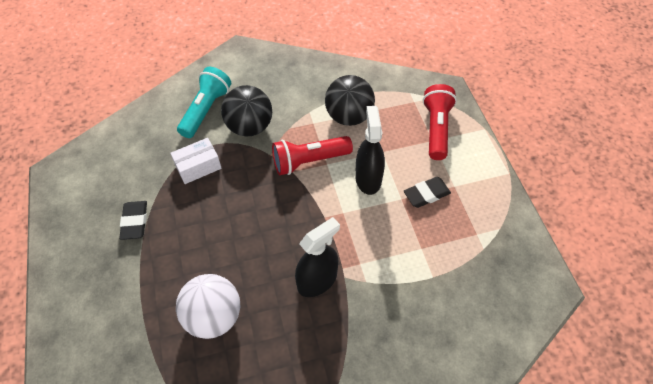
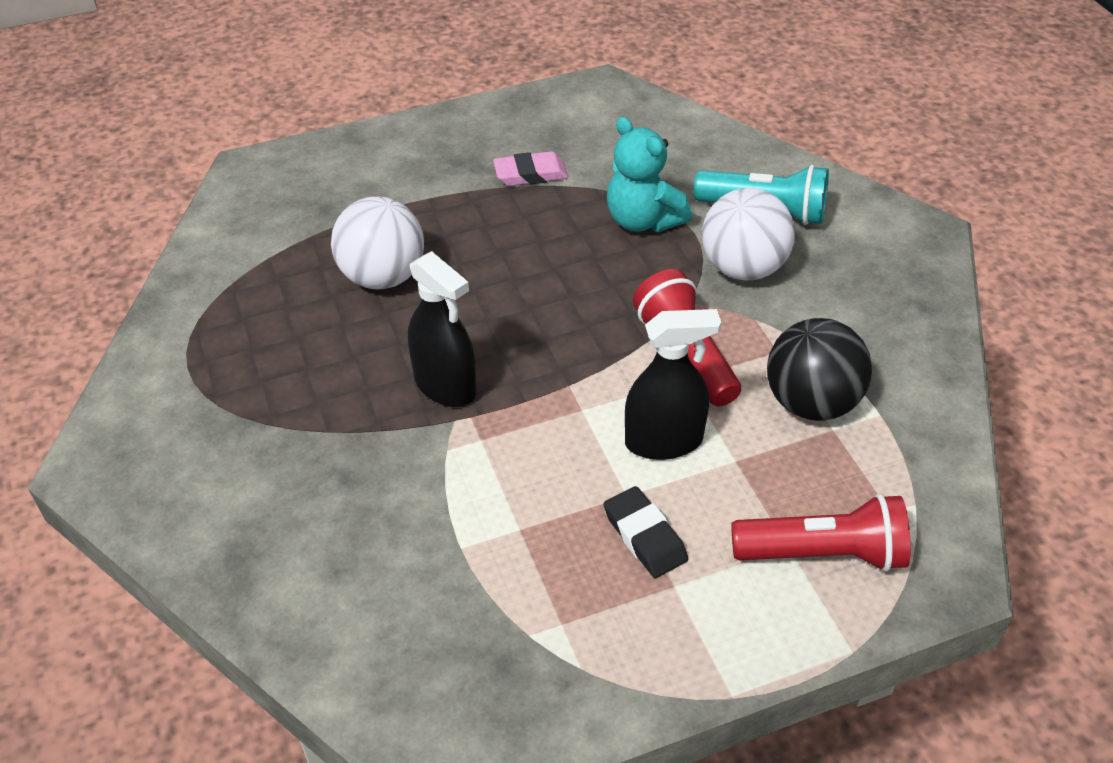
camera: 85 degrees right, 10 degrees down
(135, 222) = (530, 174): black eraser -> pink eraser
(198, 166) = (643, 220): white box -> turquoise teddy bear
(249, 127) = (743, 268): black ball -> white ball

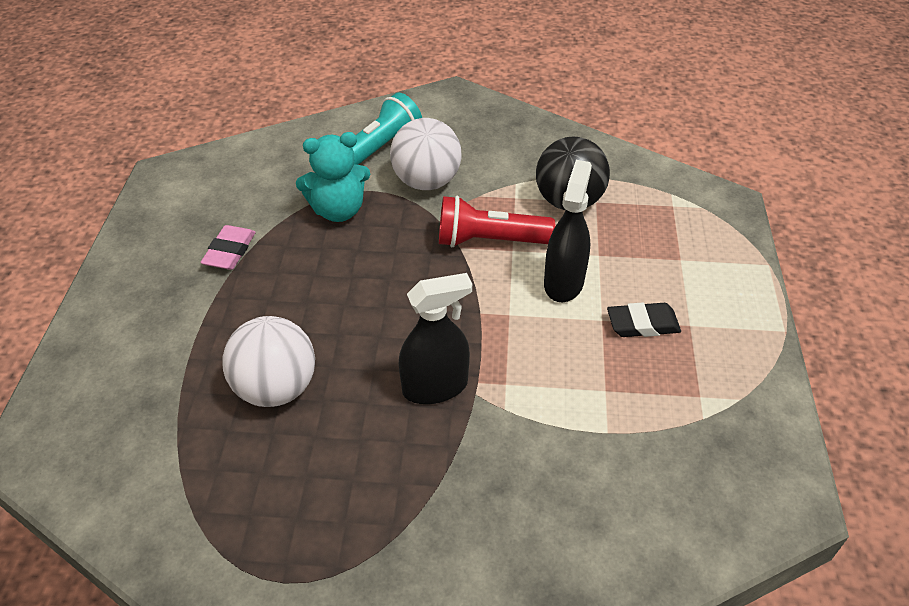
camera: 65 degrees left, 0 degrees up
(823, 554) = (692, 246): red flashlight -> none

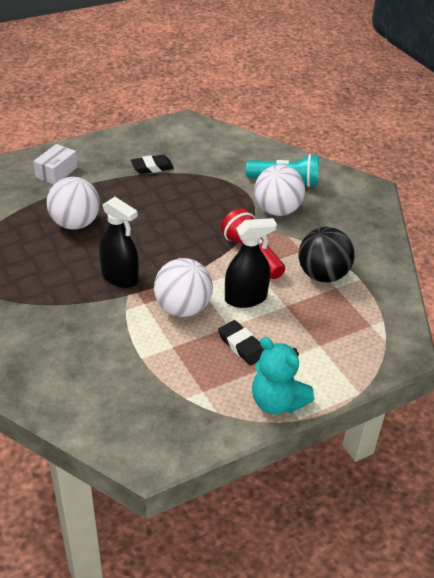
camera: 55 degrees right, 5 degrees down
(131, 359) = (56, 172): none -> white box
(230, 251) = (152, 167): pink eraser -> black eraser
(338, 210) = (219, 188): turquoise teddy bear -> turquoise teddy bear (277, 402)
(541, 348) = (183, 308): none -> white ball

